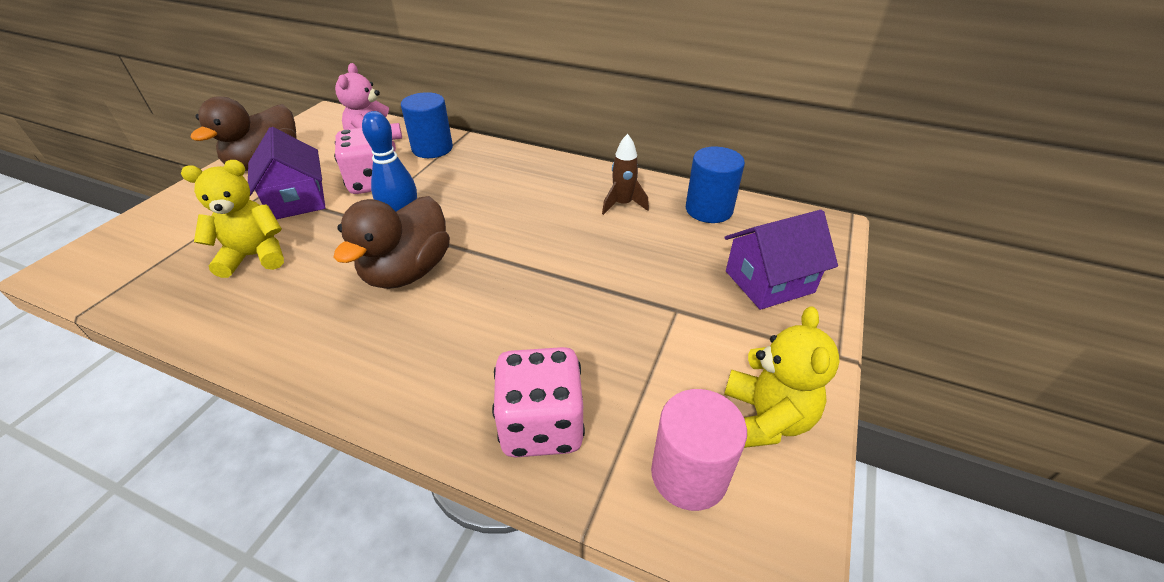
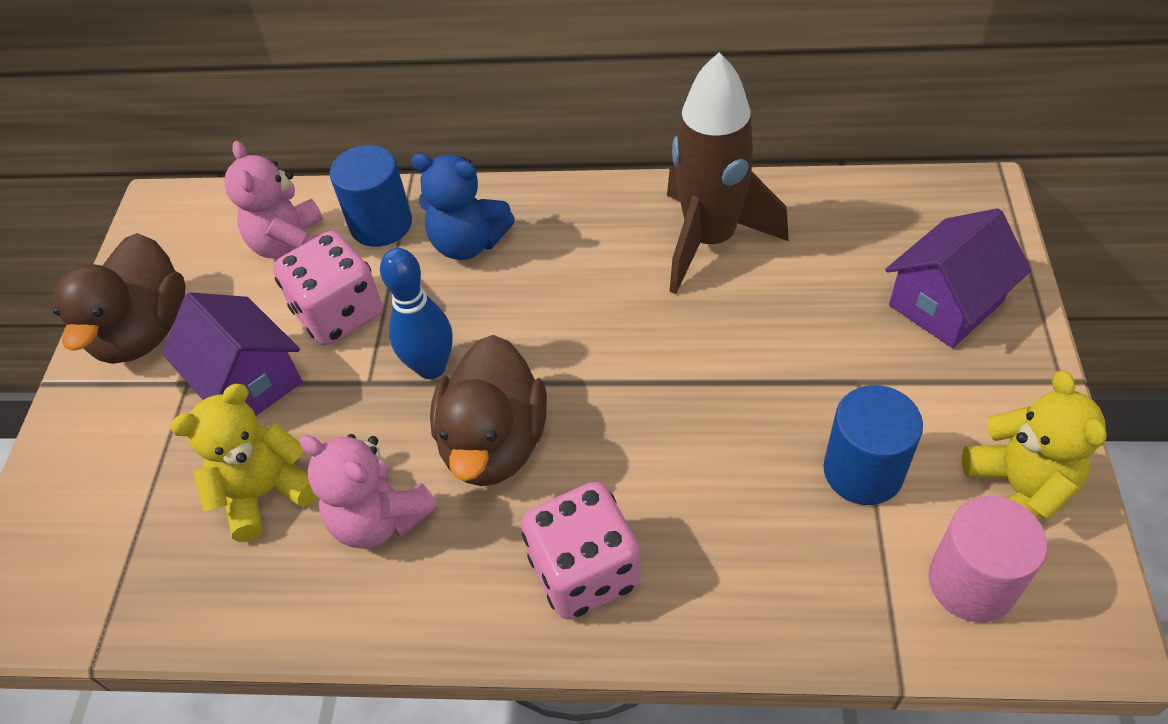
camera: 15 degrees left, 10 degrees up
(306, 290) = (380, 518): none -> pink teddy bear
(474, 169) = (468, 243): none -> blue teddy bear
(541, 425) = (790, 587): pink dice -> pink dice (585, 571)
(623, 204) = (710, 240): brown rocket -> brown rocket, size x2.07
(708, 210) = (823, 213): blue cylinder -> blue cylinder (863, 471)

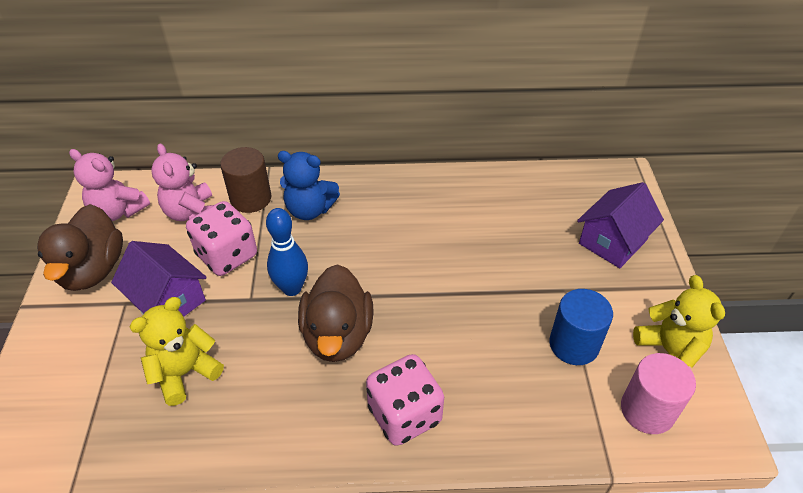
camera: 10 degrees left, 5 degrees down
(380, 518) = (265, 386): pink teddy bear -> pink teddy bear (118, 211)
(381, 224) = (251, 198): blue cylinder -> brown cylinder
(710, 240) = (464, 206): brown rocket -> none

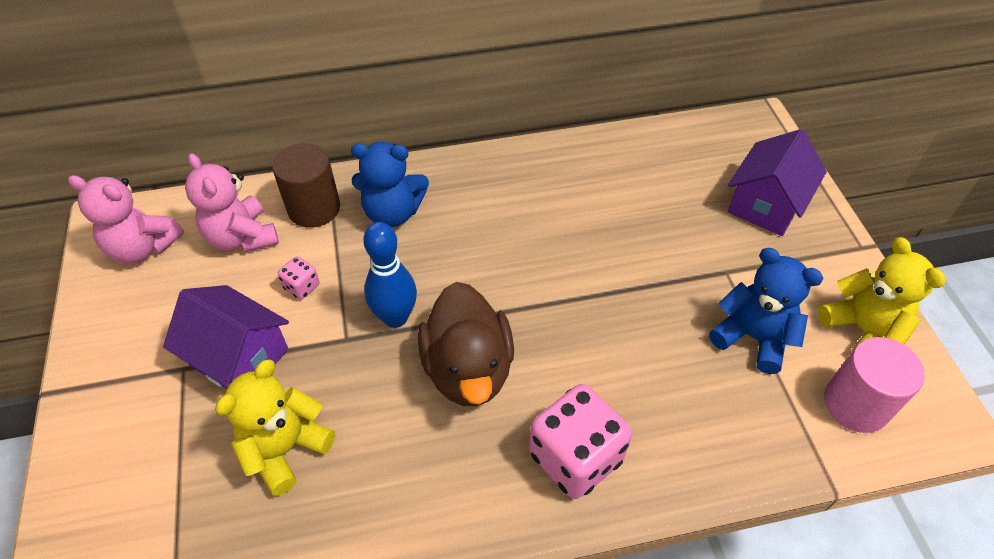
camera: 10 degrees left, 5 degrees up
(93, 270) = (128, 331): brown duck -> none
(227, 255) = (302, 287): pink dice -> pink dice, size x0.46
(574, 344) = (753, 337): blue cylinder -> blue teddy bear

